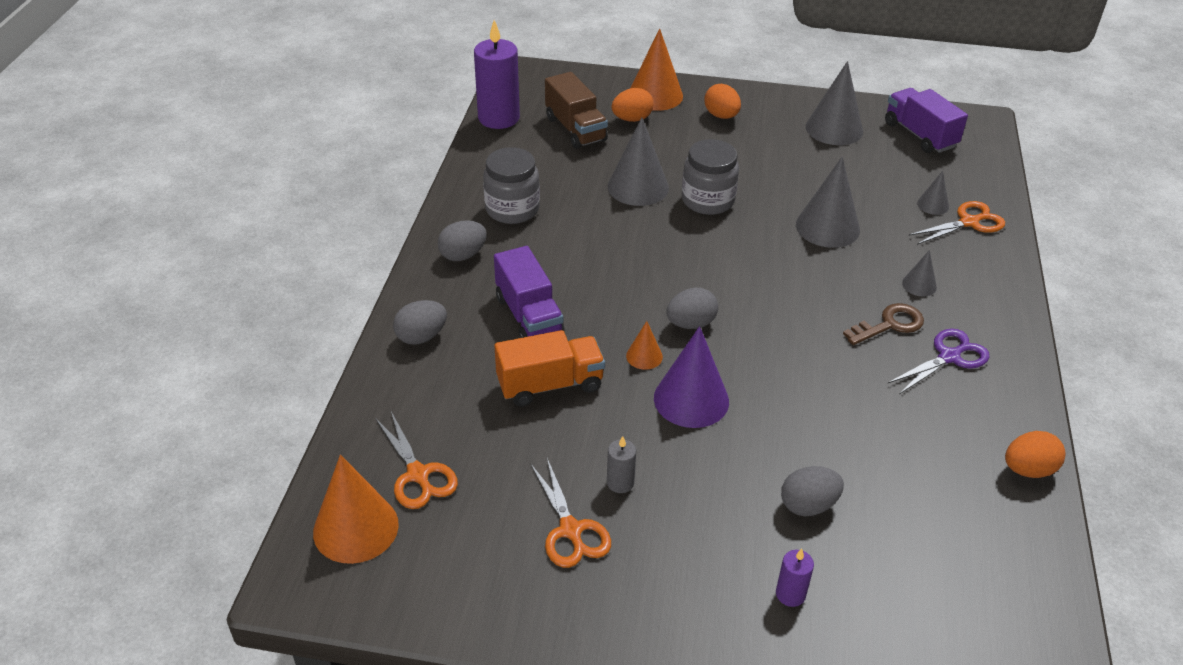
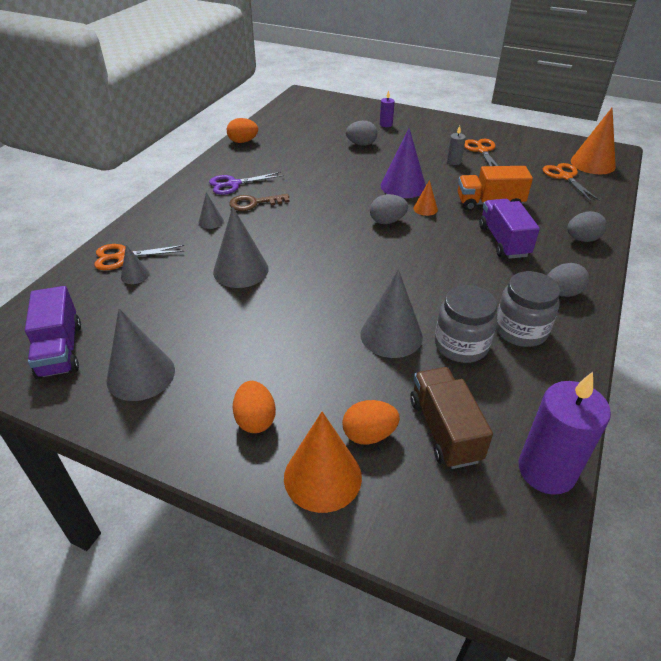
camera: 165 degrees left, 0 degrees up
(708, 200) = (329, 310): grey jar -> grey jar (461, 345)

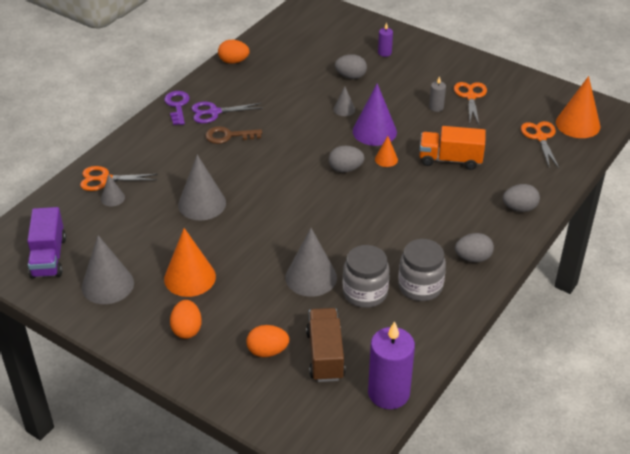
camera: 10 degrees right, 0 degrees up
(193, 182) = (177, 106): none -> purple key
(211, 221) = (185, 151): grey cone -> grey cone (344, 109)
(322, 477) = (225, 375): orange cone -> orange cone (190, 277)
(503, 241) = (444, 202): purple truck -> none

